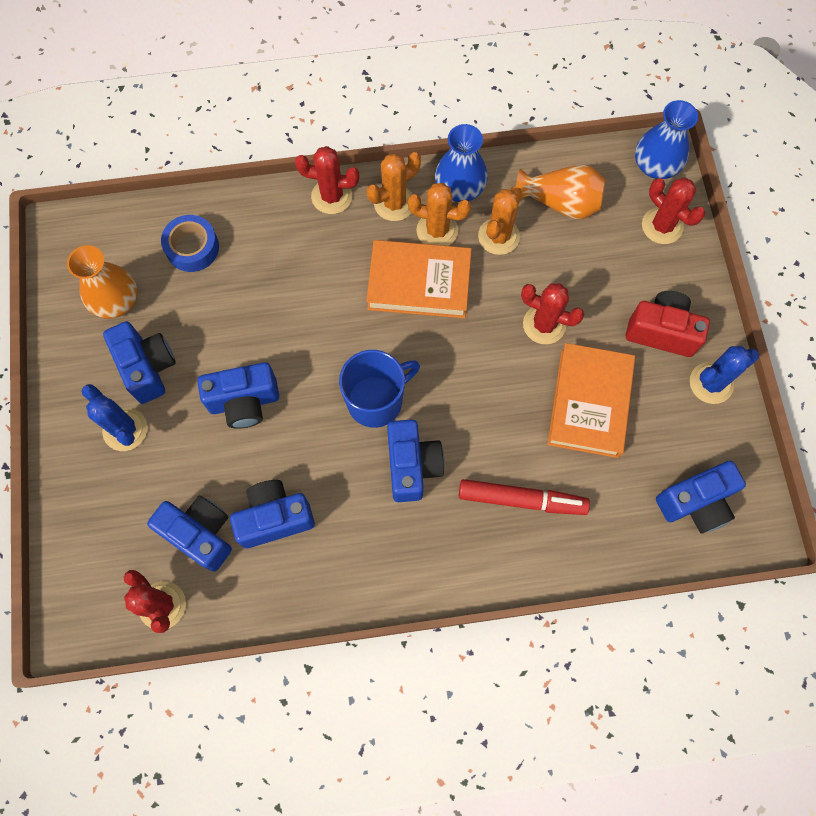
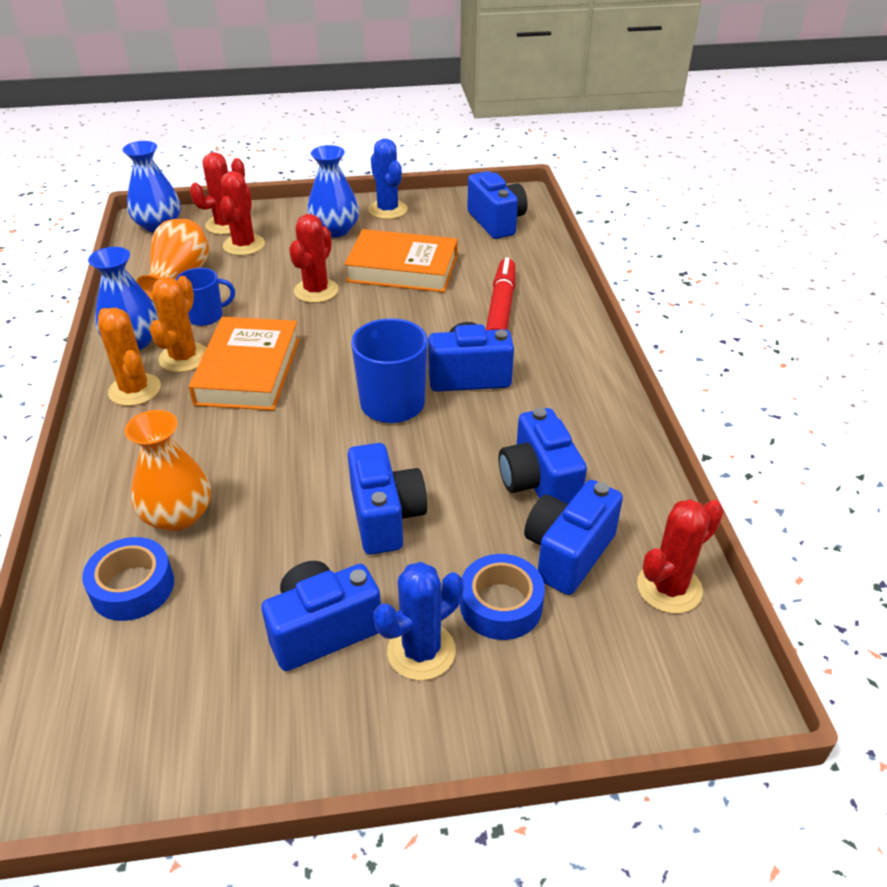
camera: 90 degrees left, 30 degrees down
(116, 301) = (199, 682): orange vase -> orange vase (178, 515)
(157, 482) = (501, 605): none -> blue tape
(331, 196) = (103, 443): red cactus -> red cactus (244, 245)
(498, 236) = (206, 316): orange cactus -> blue mug
(661, 331) = (334, 230): red camera -> blue vase

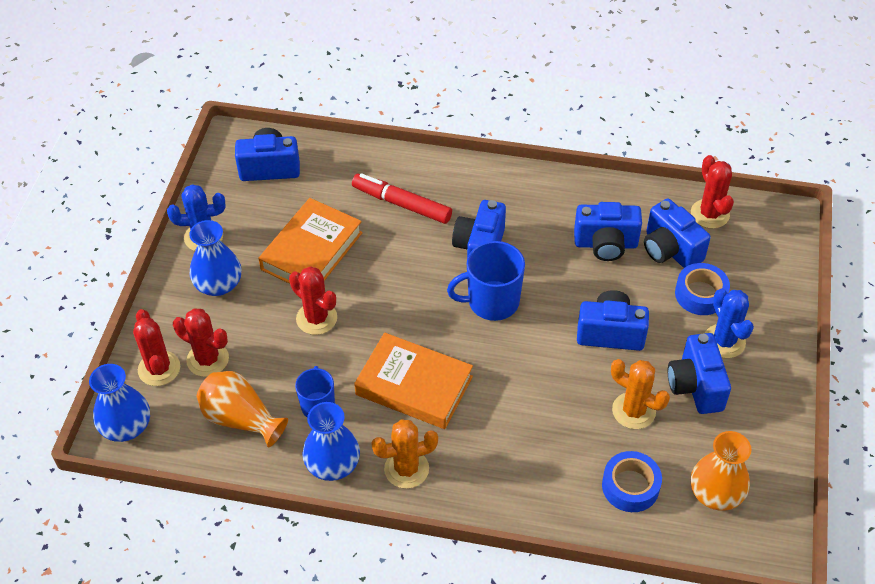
camera: 70 degrees left, 10 degrees up
(178, 515) = (569, 453): orange vase -> orange vase (716, 493)
(184, 358) = (375, 429): orange cactus -> orange cactus (633, 411)

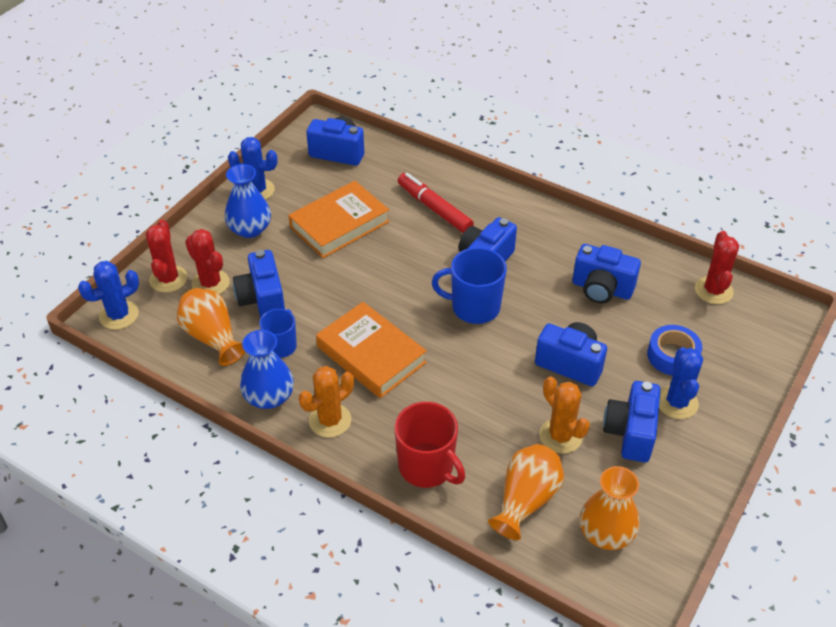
camera: 20 degrees right, 5 degrees down
(126, 426) = (119, 315): blue vase -> blue cactus
(316, 318) = (316, 277): red cactus -> none
(406, 469) = (330, 420): orange cactus -> orange cactus turned 45 degrees counterclockwise
(523, 485) = (427, 467): none -> red mug
(630, 486) = (526, 500): blue tape -> orange vase
(670, 250) = (660, 310): blue camera -> blue camera (262, 300)

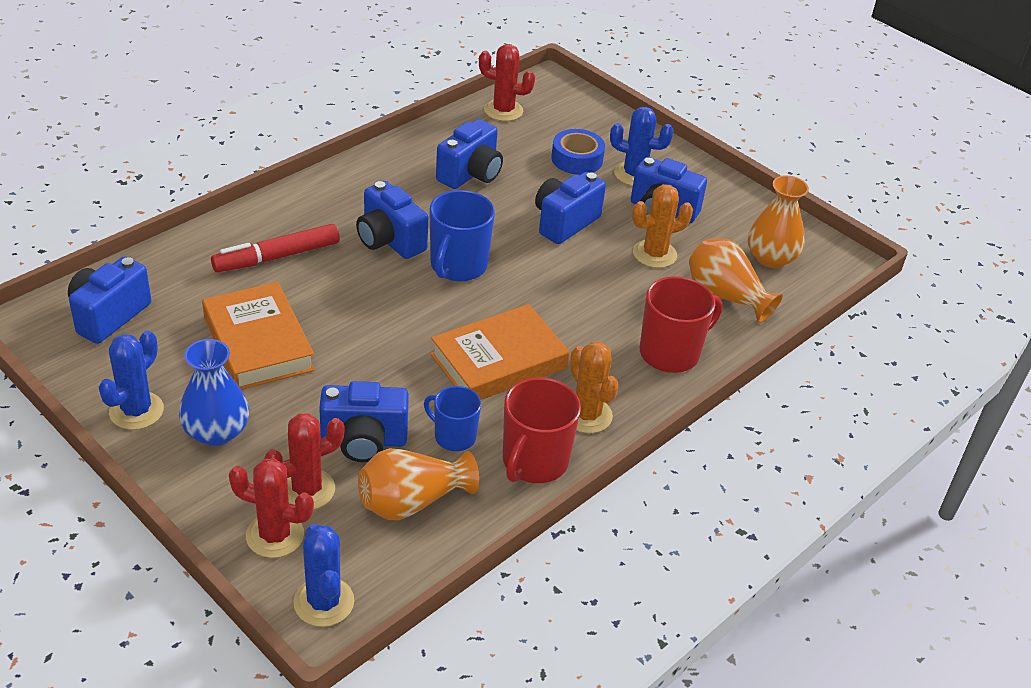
camera: 80 degrees left, 5 degrees down
(269, 397) = (534, 462): blue vase -> red mug

